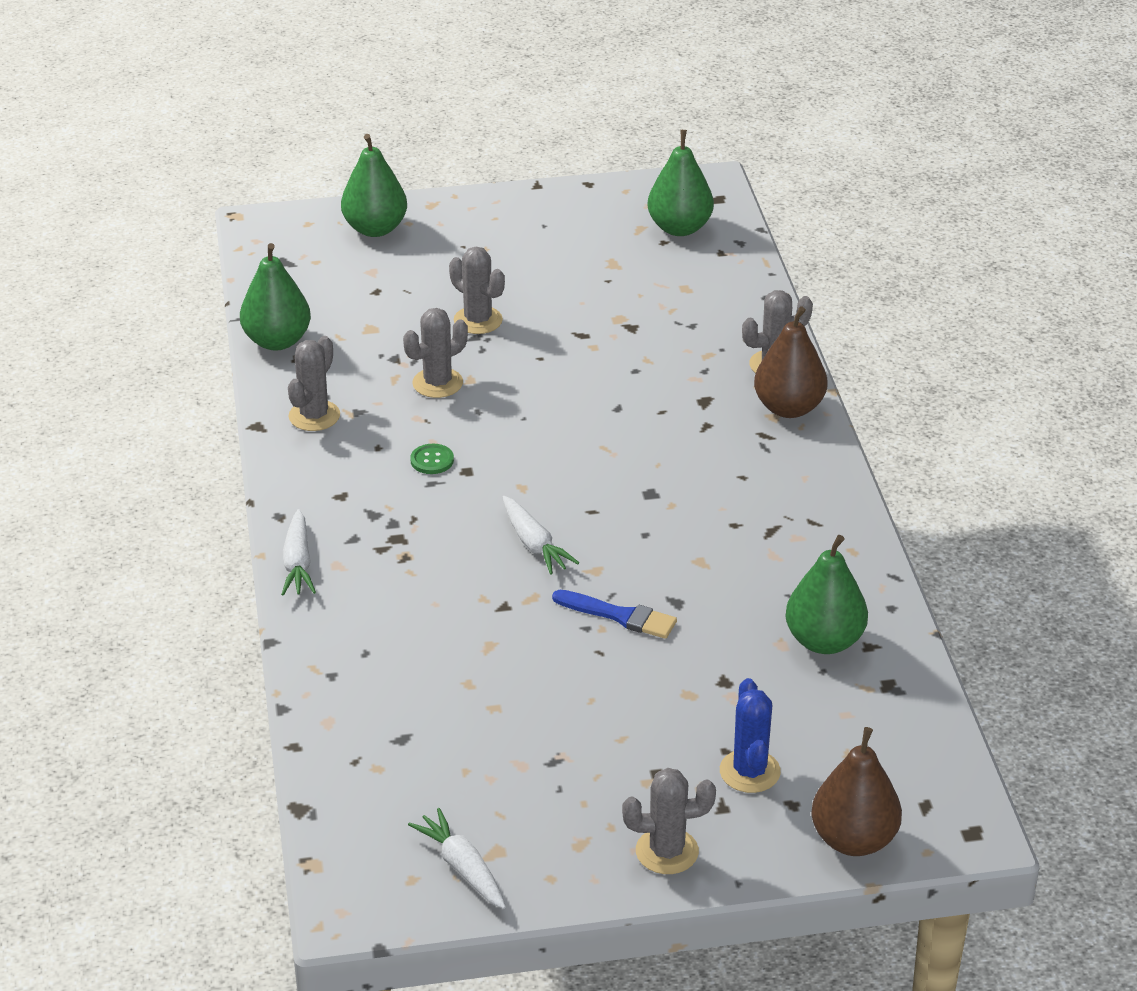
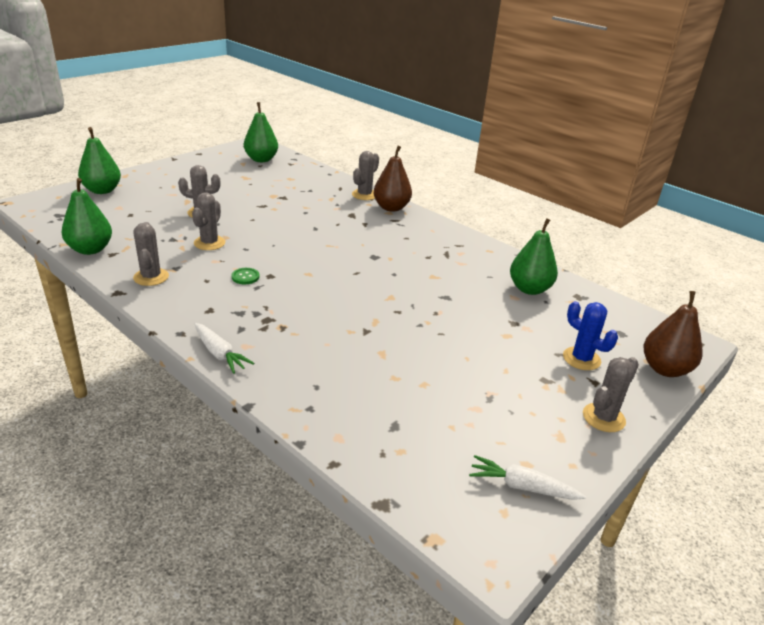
camera: 40 degrees left, 5 degrees down
(534, 544) = (346, 296): white carrot -> none
(619, 616) = (428, 313): blue brush -> none

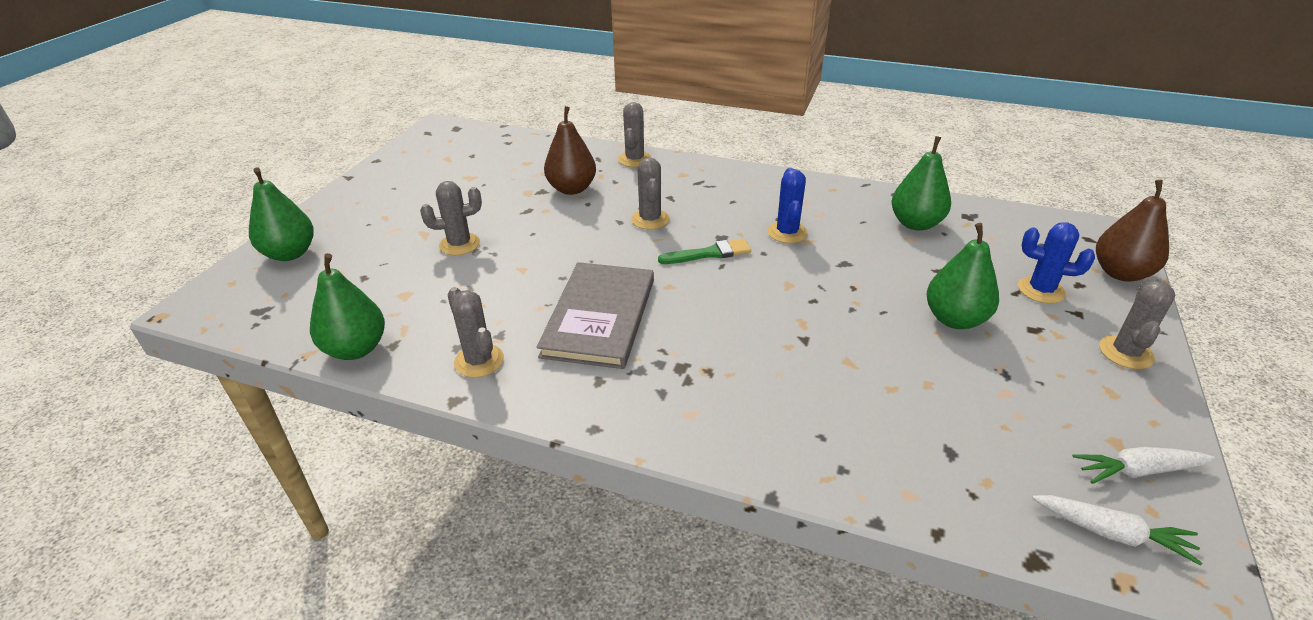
camera: 20 degrees left, 5 degrees up
(209, 243) = (510, 285): grey cactus -> grey cactus (650, 219)
(219, 354) = (670, 438): white carrot -> white carrot (1112, 533)
(245, 277) = (599, 317): green button -> grey book
(261, 159) = (466, 147): green pear -> green pear (955, 319)
(355, 263) = (709, 253): none -> green brush
(391, 208) = (680, 167): brown pear -> brown pear (572, 189)
(424, 267) = (787, 232): none -> blue cactus

